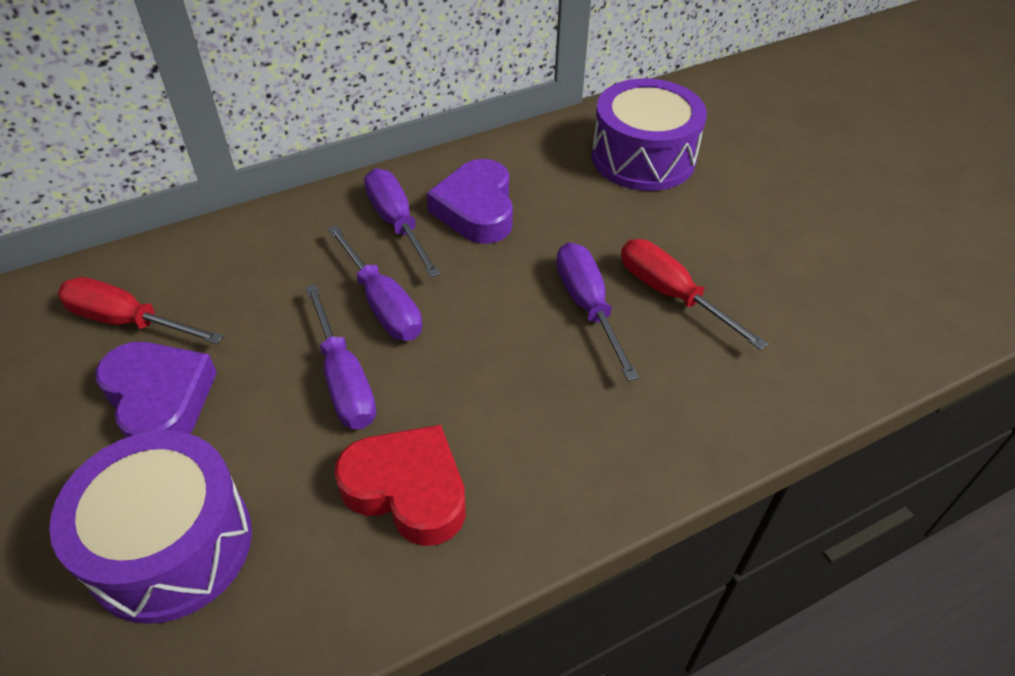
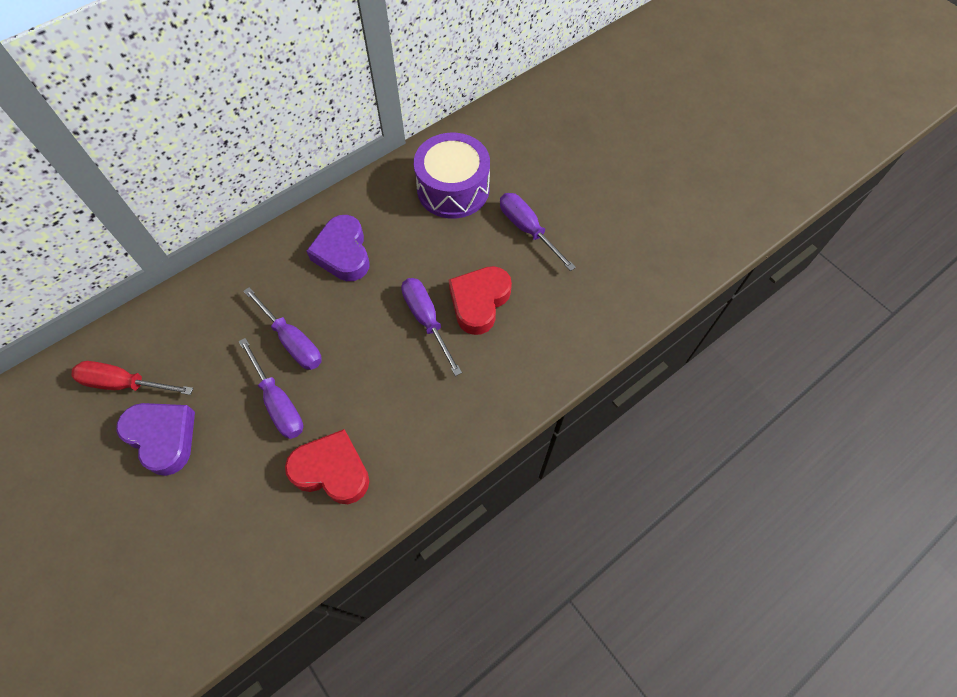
camera: 10 degrees left, 15 degrees up
(171, 545) = (197, 532): purple drum -> none
(397, 223) = (290, 274): purple screwdriver -> purple screwdriver (527, 229)
(671, 294) = (479, 302): red screwdriver -> red heart

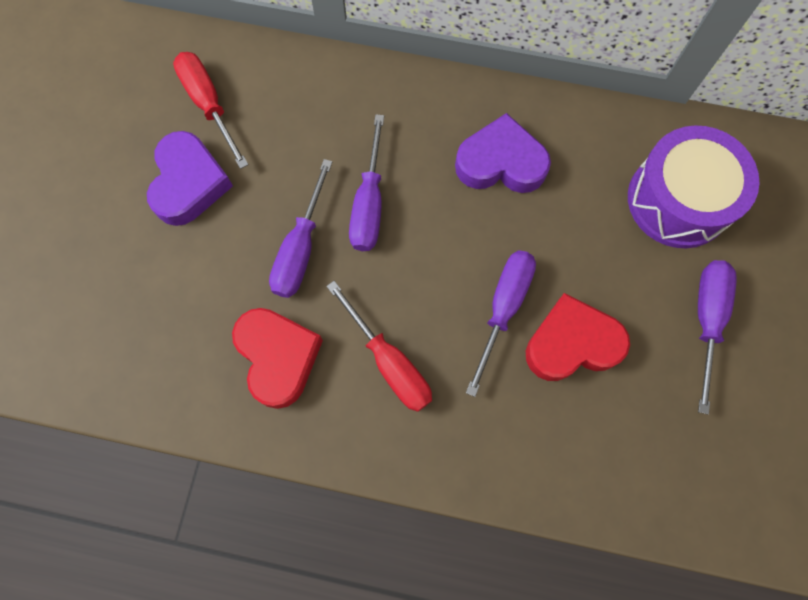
camera: 50 degrees right, 10 degrees up
(343, 253) = (501, 163): purple heart -> purple heart turned 60 degrees clockwise
(398, 407) = (389, 362): none -> red screwdriver

